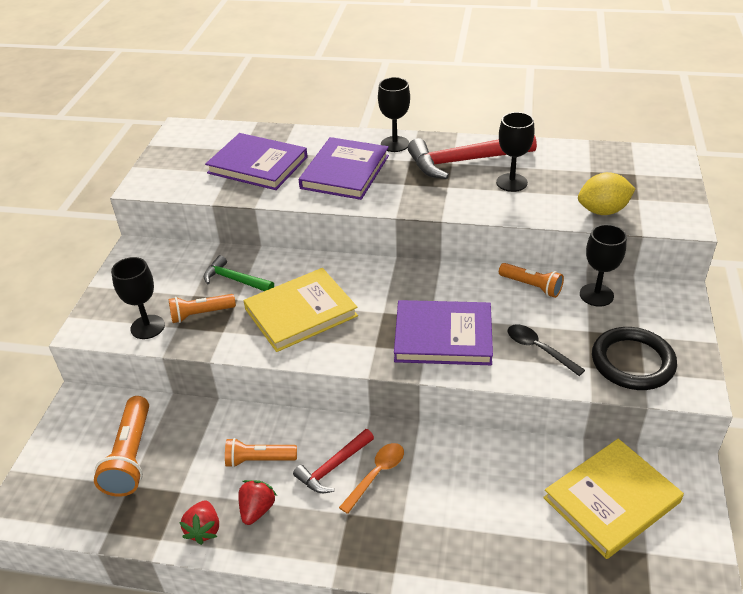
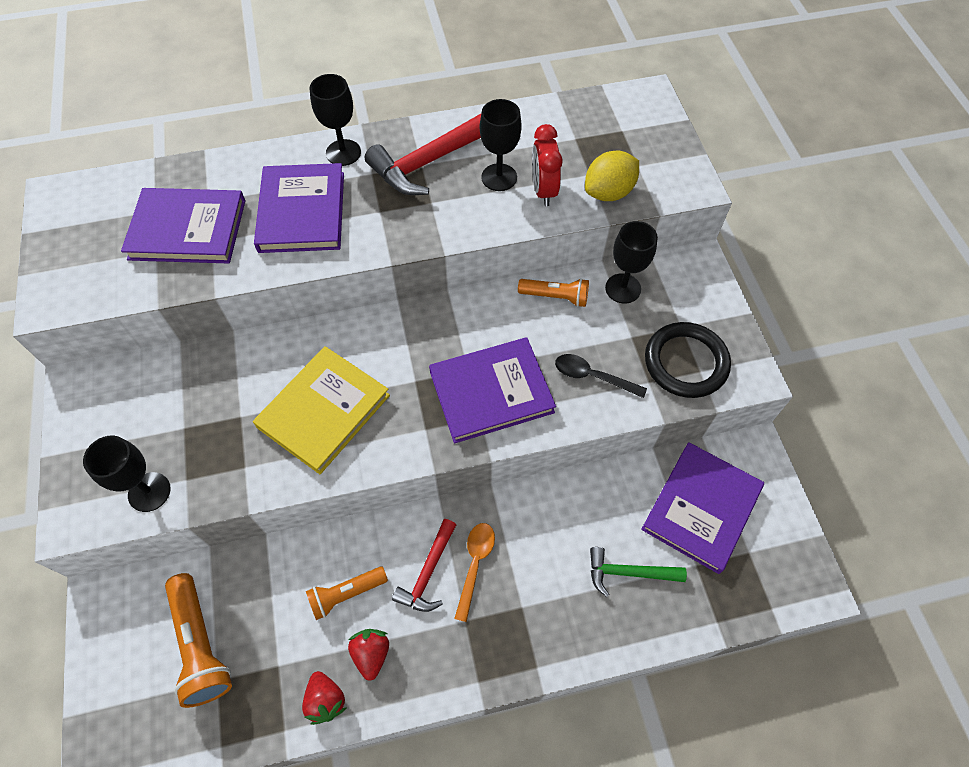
camera: 25 degrees left, 20 degrees up
(201, 314) = (207, 452): orange flashlight -> none
(235, 280) = (225, 390): green hammer -> green hammer (628, 572)
(545, 198) = (543, 190): none -> red clock
(611, 500) = (701, 508): yellow book -> purple book

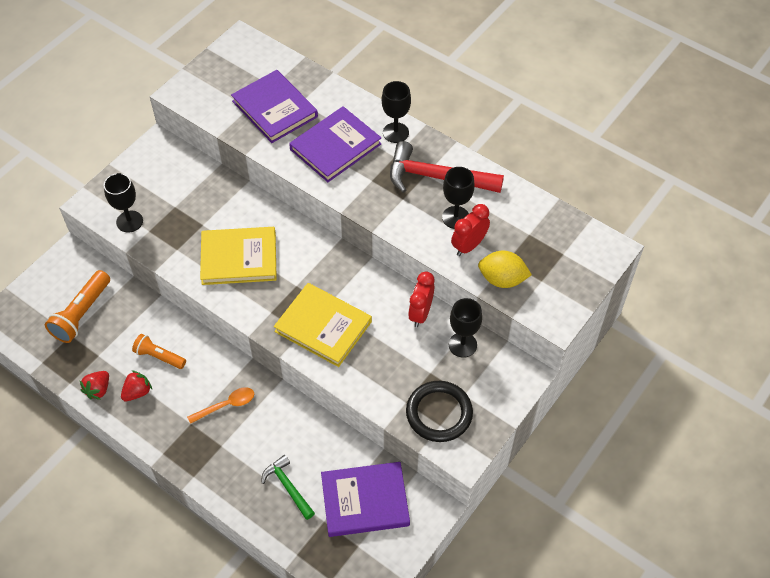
camera: 50 degrees right, 5 degrees down
(428, 572) = (203, 386): red hammer -> none
(491, 392) = (323, 326): purple book -> yellow book
(555, 297) = (420, 313): orange flashlight -> red clock
(592, 376) = (381, 370): black spoon -> none

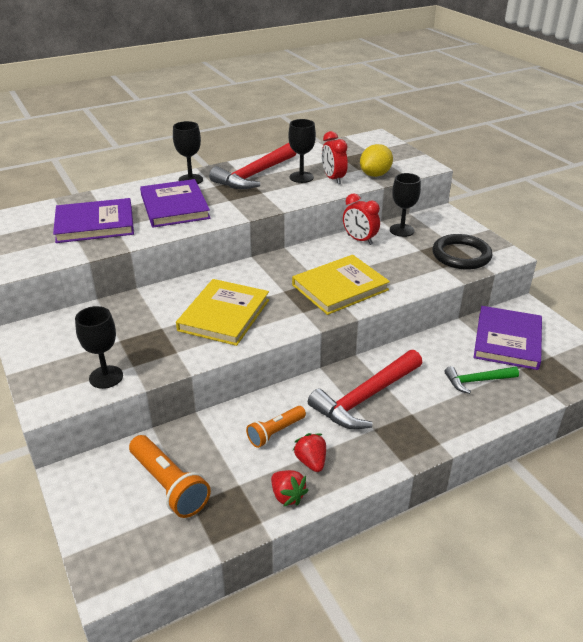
camera: 65 degrees left, 20 degrees down
(226, 405) = (365, 398): orange spoon -> red hammer

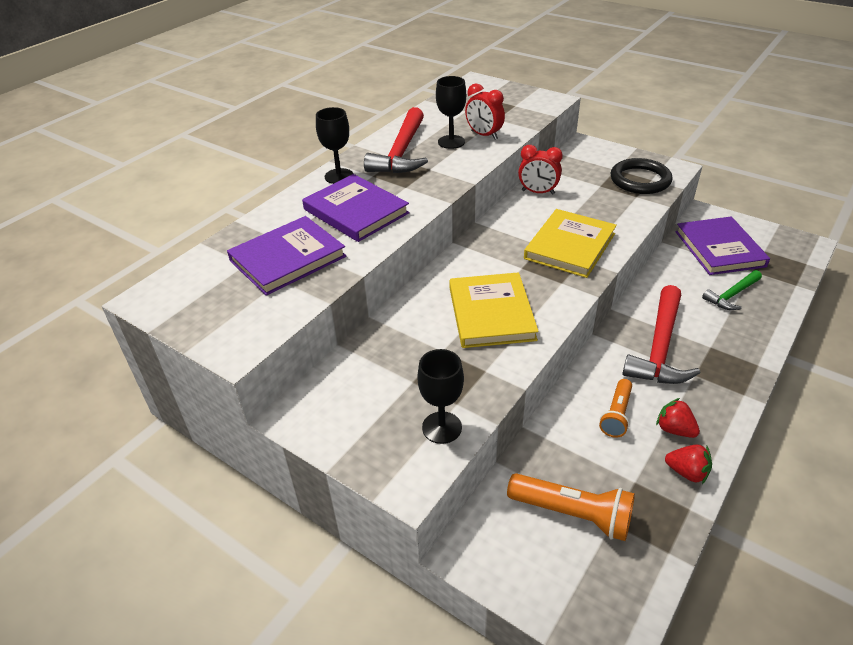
camera: 25 degrees left, 5 degrees up
(375, 175) = (518, 120): yellow lemon -> none
(402, 230) = (565, 171): black goblet -> none

